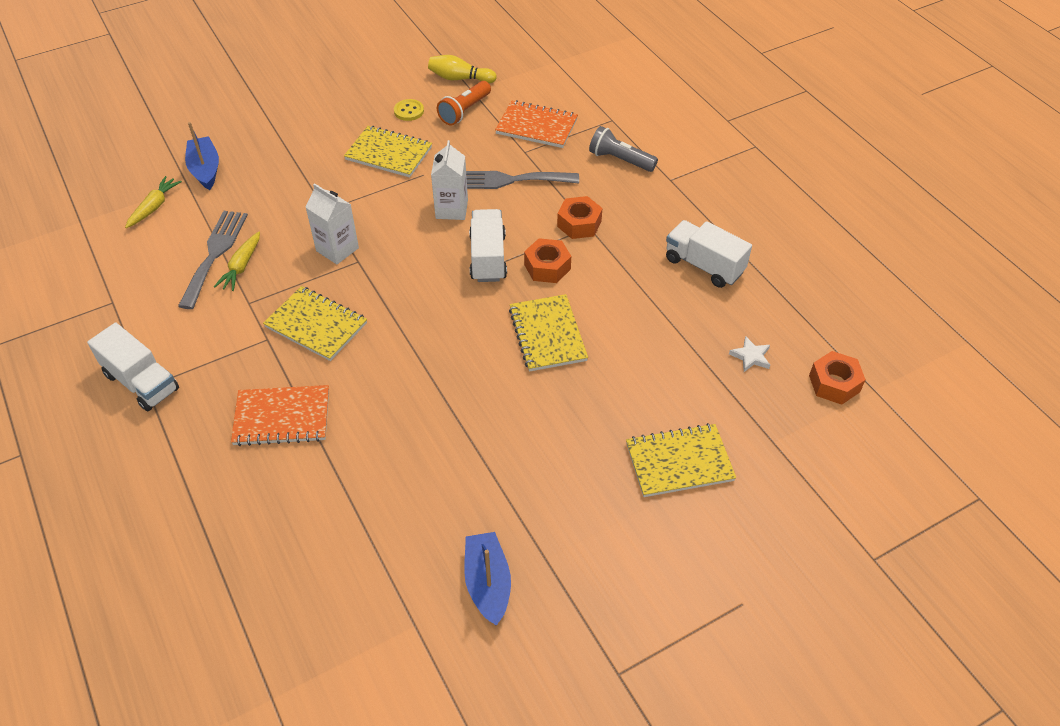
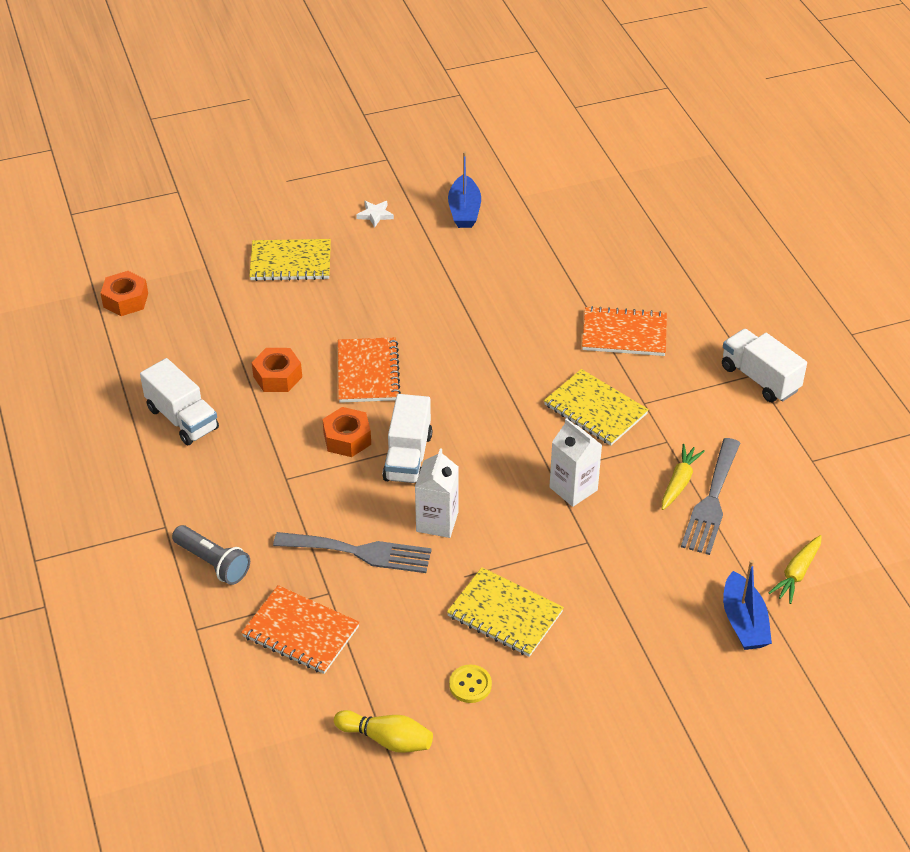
camera: 170 degrees left, 5 degrees down
(464, 111) = (392, 673): orange flashlight -> none
(547, 334) = (368, 372): yellow notebook -> orange notebook
(579, 224) = (295, 483): orange nut -> orange nut (277, 376)
(750, 356) = (186, 330): white star -> white star (375, 215)

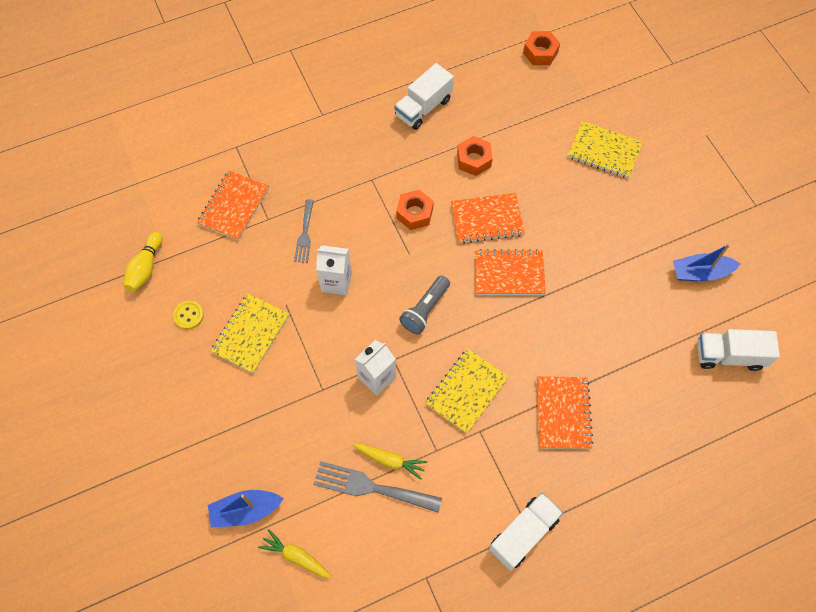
camera: 85 degrees right, 20 degrees up
(213, 563) = (291, 147): grey flashlight -> grey flashlight (425, 310)
(290, 262) = (604, 151): yellow notebook -> yellow notebook turned 60 degrees counterclockwise
(360, 552) = (305, 234): grey fork -> grey fork, size x0.62
(375, 215) = (677, 204): white star -> none
(408, 457) = (400, 256): white truck -> white truck (729, 355)
(446, 360) = (509, 274): none -> orange notebook

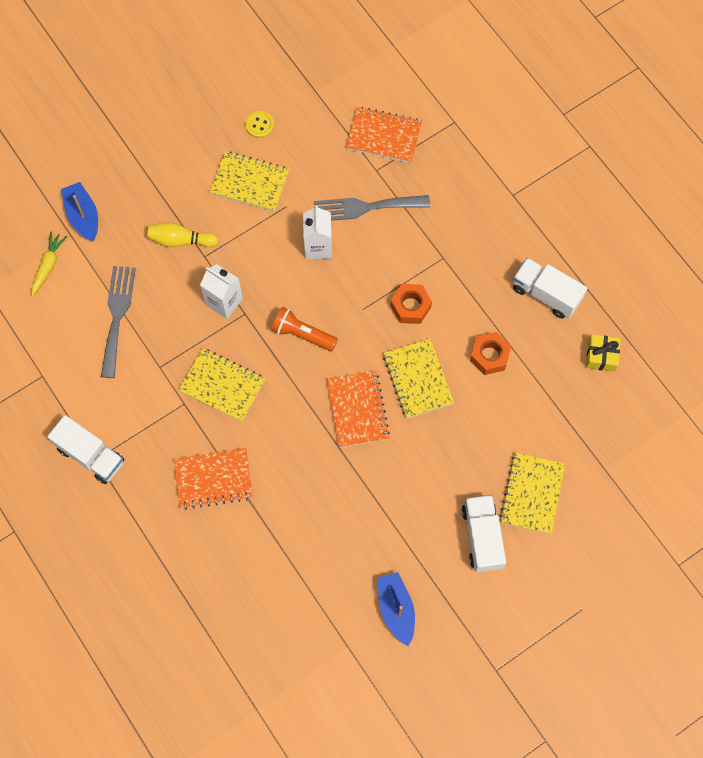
camera: 80 degrees right, 5 degrees up
(145, 268) = (302, 76): yellow bowling pin -> yellow bowling pin (181, 240)
(305, 234) = (365, 207): grey fork -> grey fork, size x1.61
(390, 460) = (144, 327): yellow carrot -> none
(425, 310) = (302, 334): grey flashlight -> orange flashlight
(487, 219) = (418, 379): orange notebook -> yellow notebook
(488, 79) = (601, 356): none -> yellow gift
(540, 52) = (654, 409): orange nut -> none
(729, 355) = (302, 643): white truck -> white truck (482, 537)

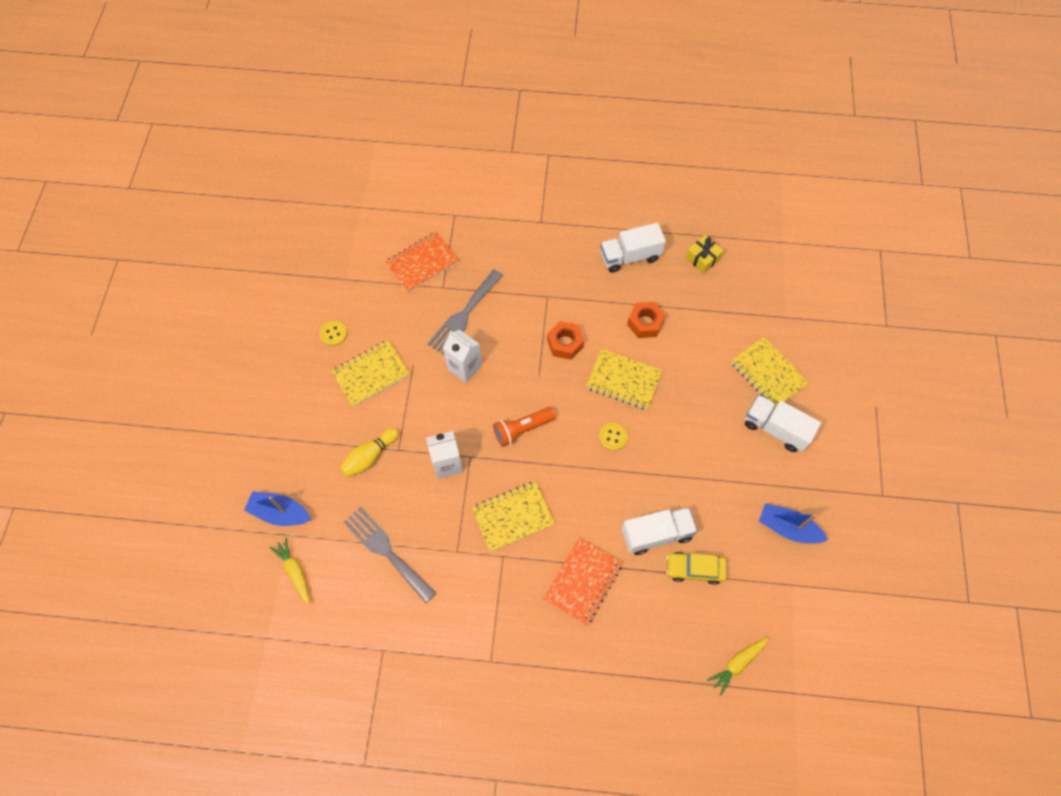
camera: 50 degrees left, 5 degrees down
(90, 455) = (484, 663): white truck -> white truck (656, 534)
(244, 647) = (737, 663): none -> yellow carrot
(296, 558) = (694, 569): none -> yellow car
(357, 409) = (613, 437): orange notebook -> yellow button

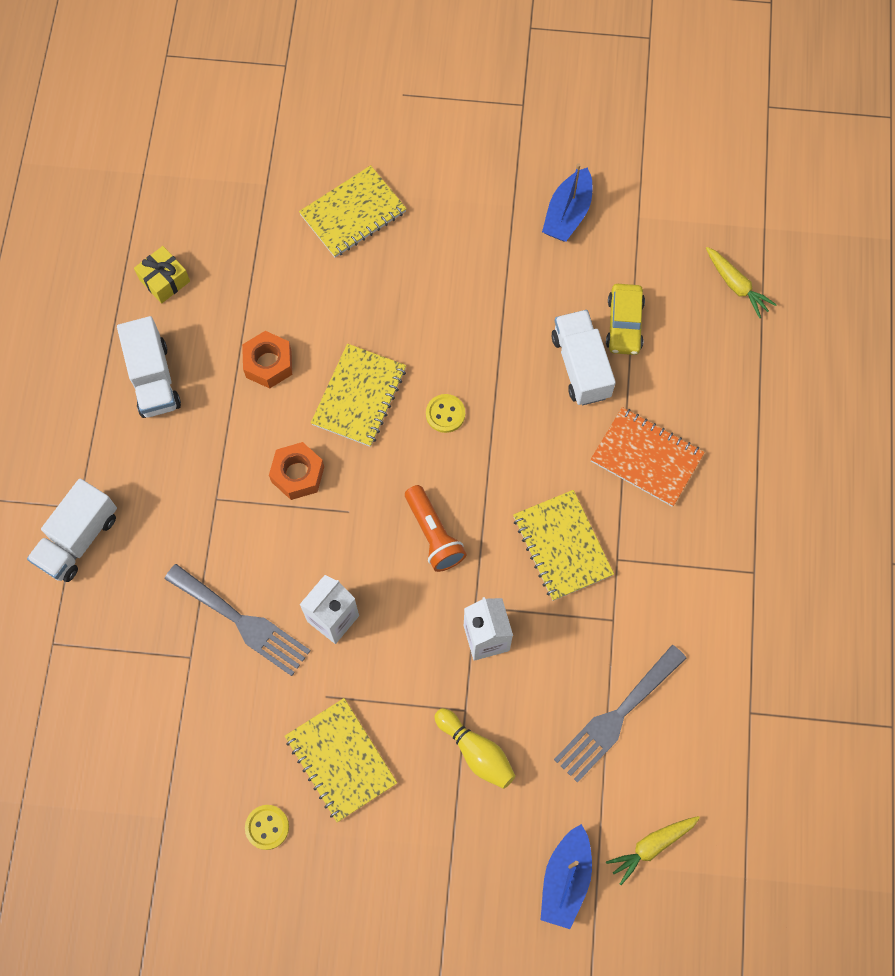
camera: 90 degrees left, 5 degrees up
(422, 263) = (143, 691): orange notebook -> none
(775, 429) = (434, 213): white truck -> white truck (78, 539)

